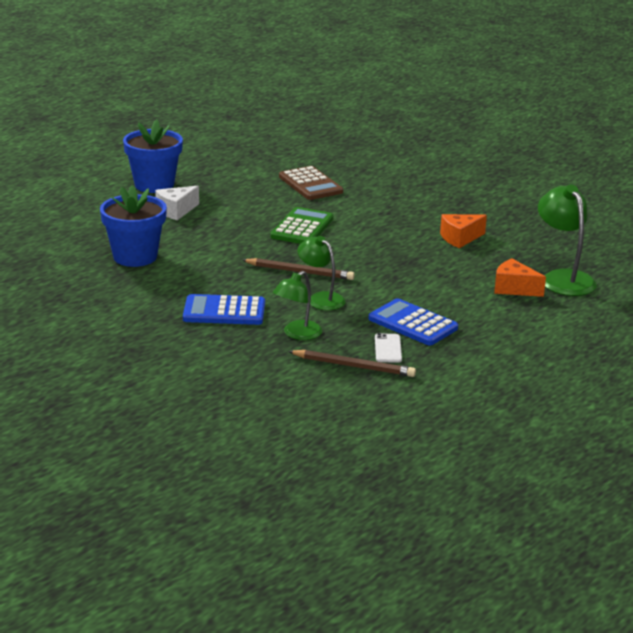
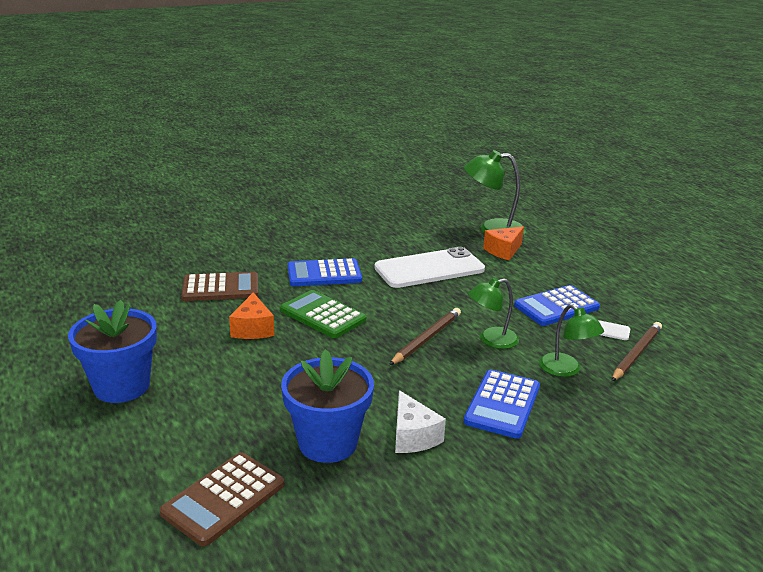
camera: 70 degrees left, 0 degrees up
(63, 237) = (224, 499): none -> brown calculator
(176, 211) = (216, 385): white cheese -> white cheese (413, 436)
(374, 216) = (324, 274): none -> blue calculator
(432, 258) = (429, 269): none -> white phone
(460, 238) = (397, 248): orange cheese -> orange cheese (253, 329)

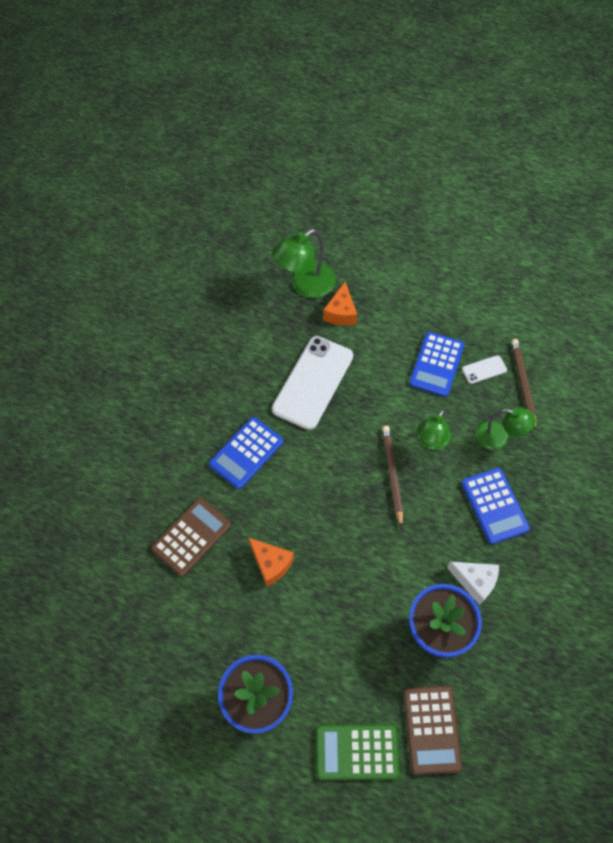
camera: 40 degrees left, 35 degrees up
(322, 315) = (300, 506): green calculator -> green calculator (357, 752)

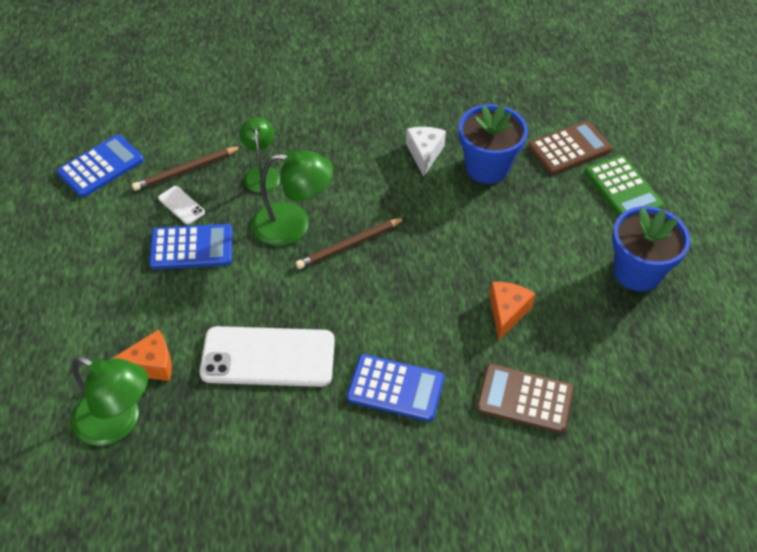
camera: 115 degrees left, 10 degrees down
(431, 441) = (293, 225): green lamp -> green lamp, size x1.51
(494, 506) = (340, 159): blue calculator -> blue calculator (101, 166)

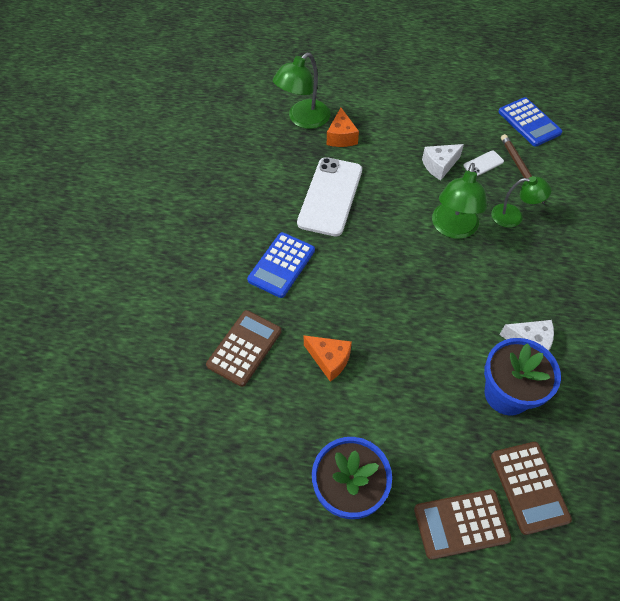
camera: 105 degrees right, 5 degrees up
(192, 247) = (439, 166): blue calculator -> white cheese
(349, 245) = (425, 262): brown pencil -> none
(623, 189) = (461, 524): green calculator -> brown calculator

